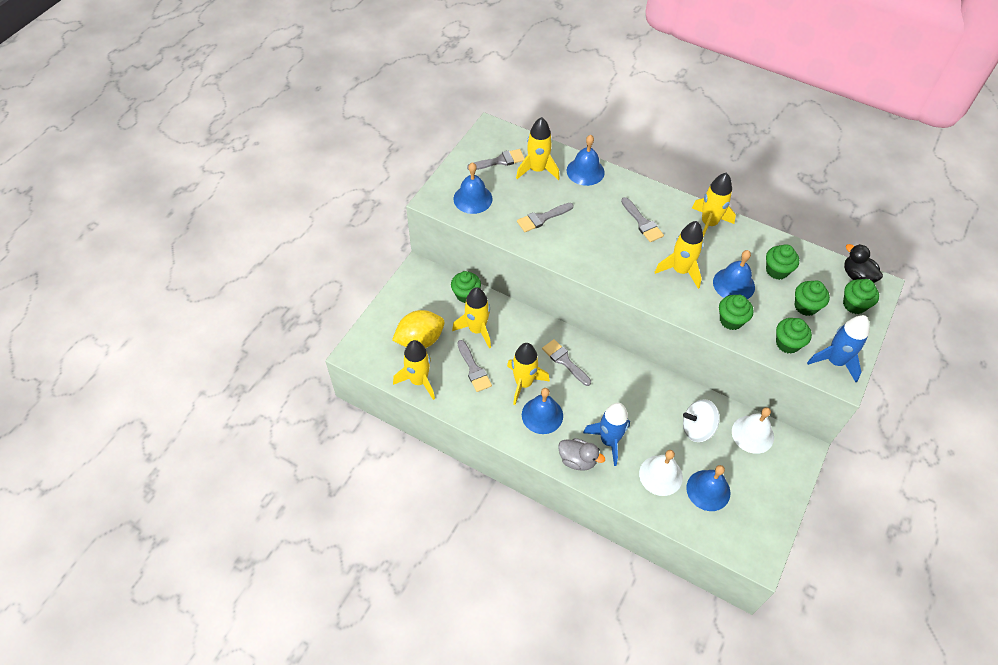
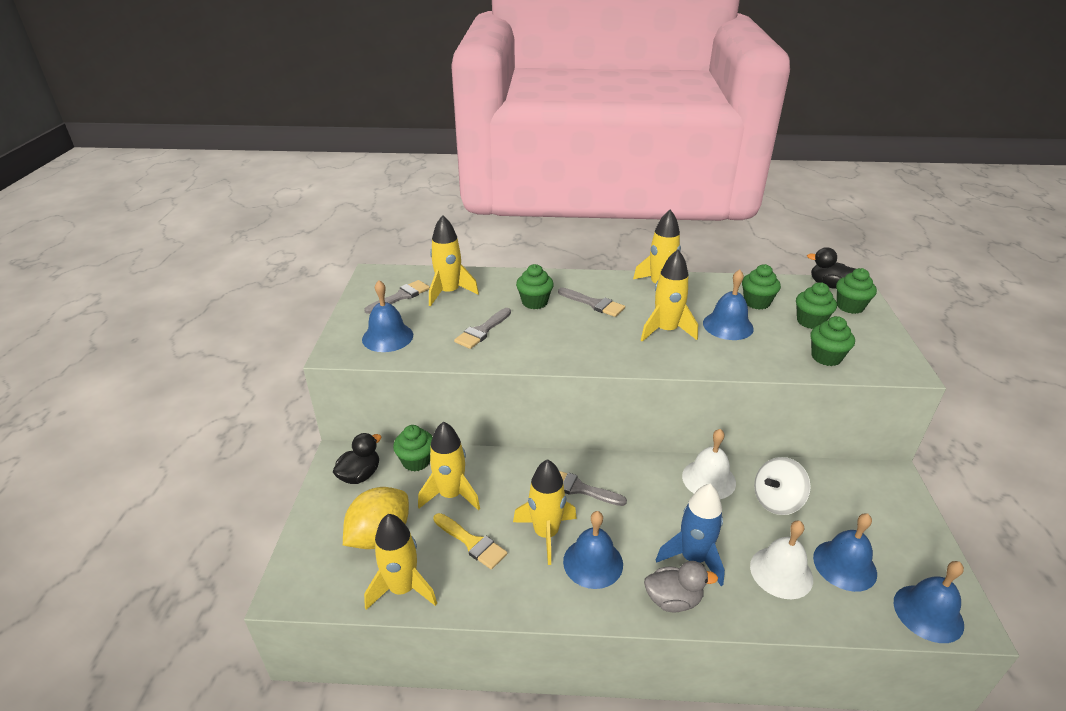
camera: 25 degrees left, 20 degrees down
(425, 290) = (360, 475): none -> black duck
(474, 369) = (472, 543): grey brush -> yellow brush
(585, 171) = (502, 280): blue bell -> blue bell (928, 613)
(731, 320) = (754, 356): green cupcake -> green cupcake (534, 302)
(752, 434) = (835, 482): white bell -> white bell (708, 479)
(835, 361) = (883, 357): blue rocket -> none

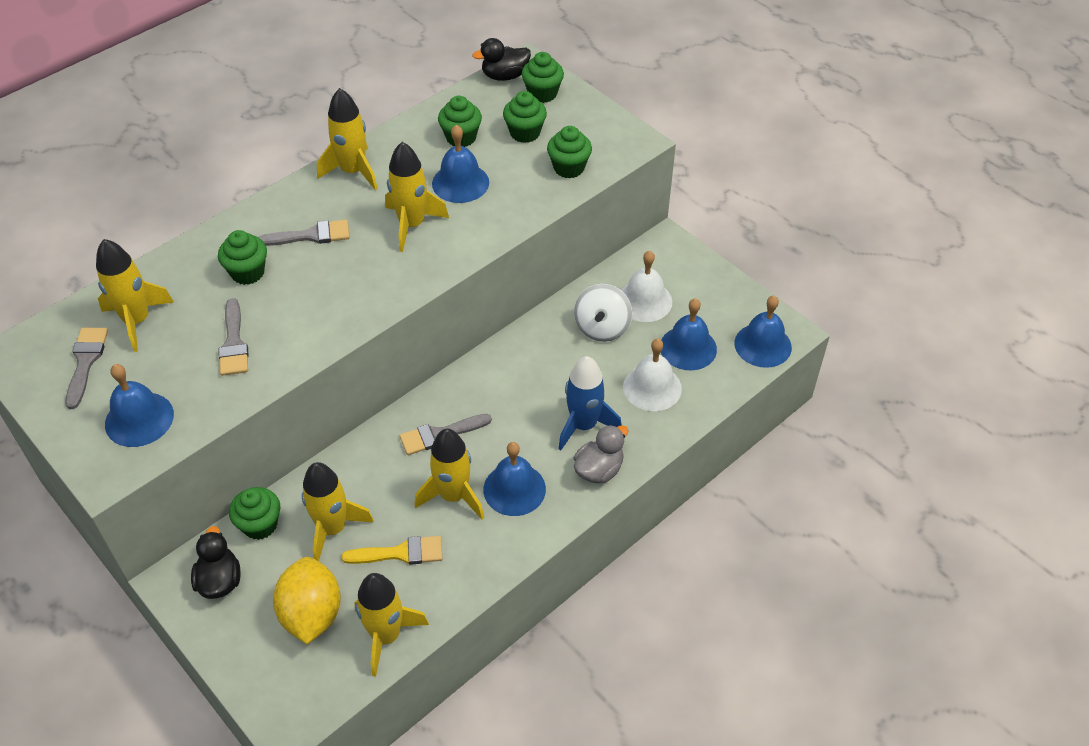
camera: 45 degrees left, 15 degrees up
(708, 479) = (535, 346): white bell -> white bell (644, 301)

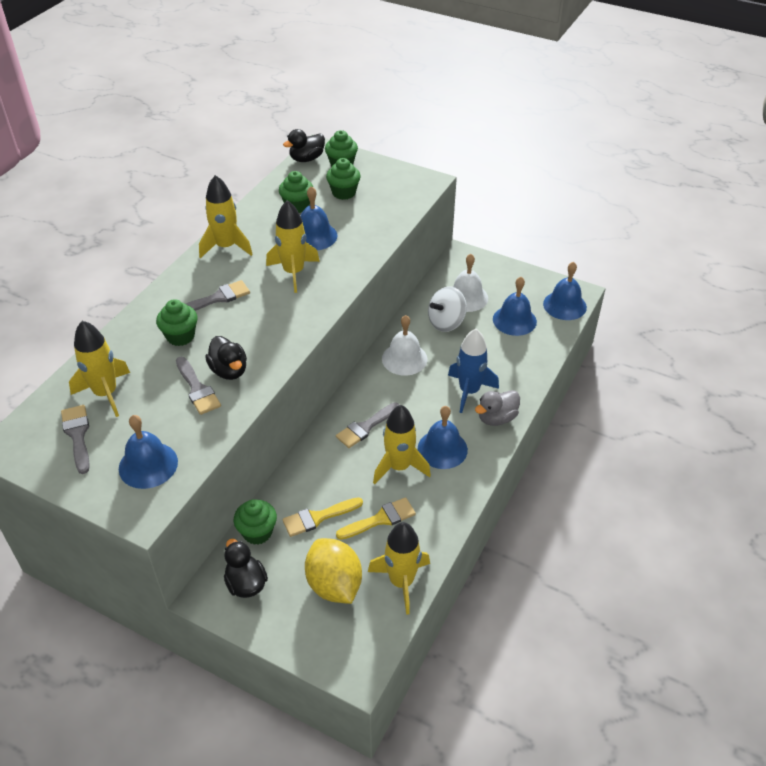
camera: 20 degrees left, 5 degrees down
(278, 330) = (229, 371): none -> black duck
(333, 528) = (318, 517): yellow rocket -> yellow brush
(569, 168) = (389, 208): green cupcake -> none
(599, 470) = (496, 418): grey duck -> grey duck turned 150 degrees counterclockwise
(602, 328) = (446, 322): white spinning top -> white spinning top turned 60 degrees clockwise
(652, 387) = (504, 353): white bell -> white bell (404, 359)

